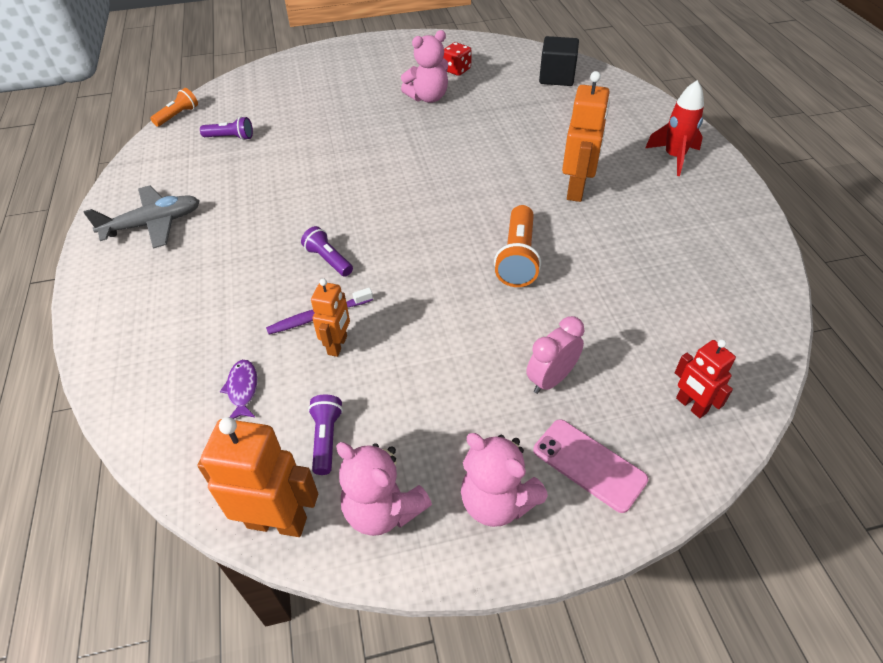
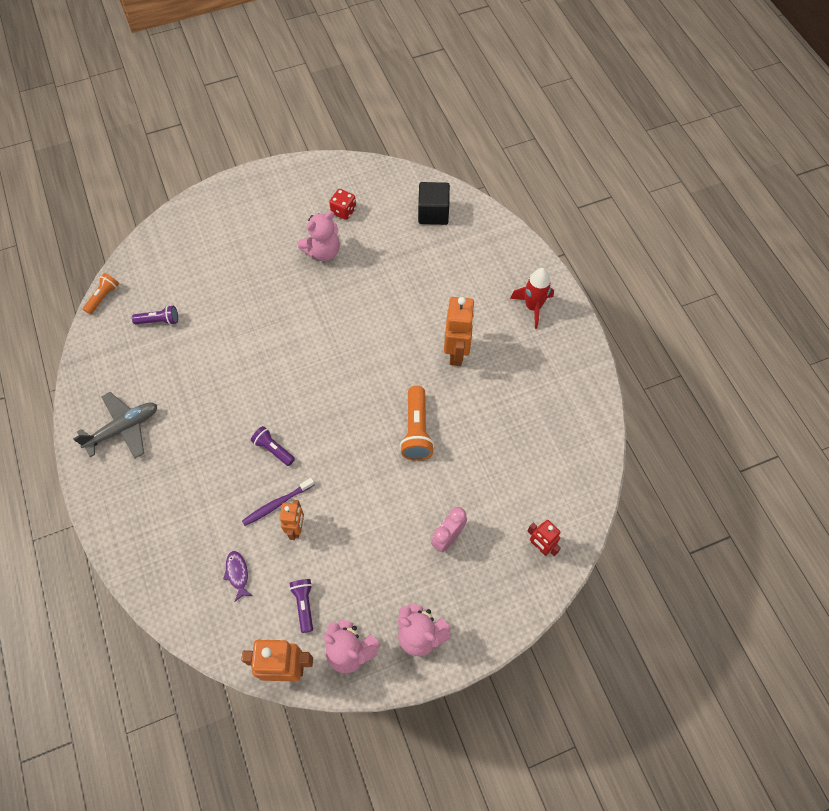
camera: 10 degrees left, 15 degrees up
(589, 465) = (476, 600): pink phone -> none

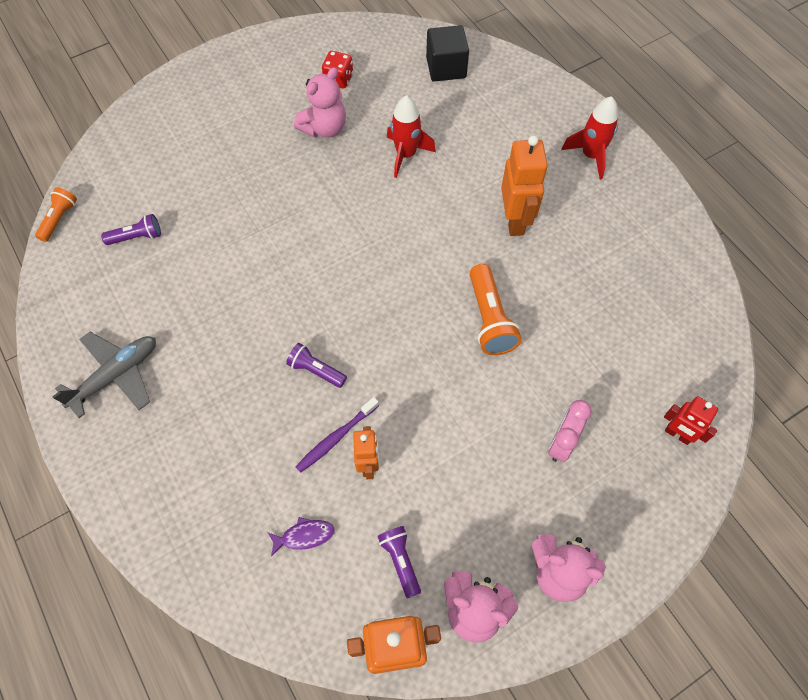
camera: 10 degrees left, 0 degrees up
(237, 574) = (304, 536): purple fish -> purple fish turned 105 degrees clockwise
(383, 284) = (406, 155): none -> red rocket

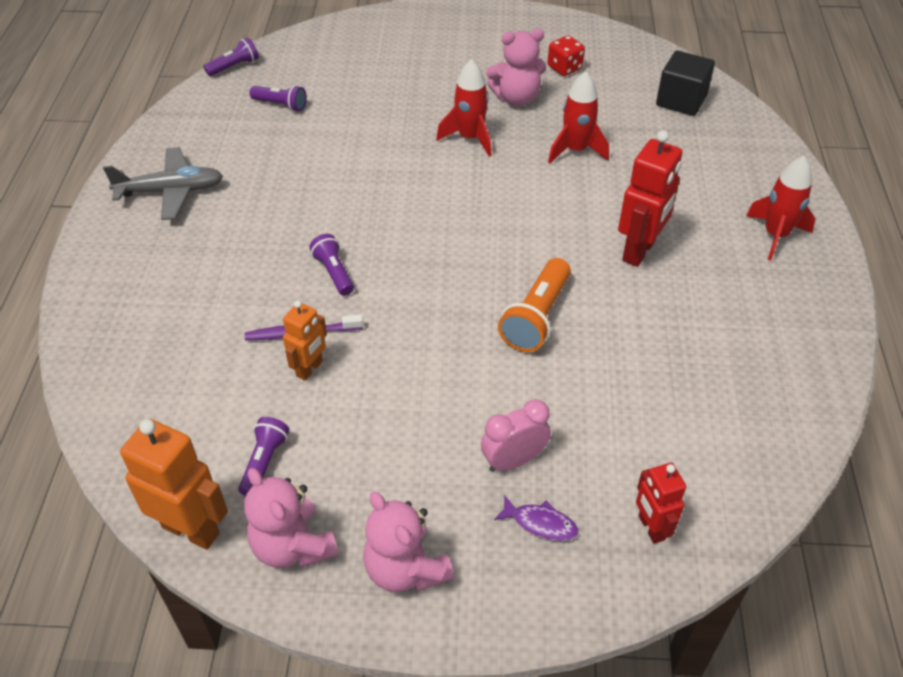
camera: 35 degrees right, 15 degrees down
(59, 219) = (234, 66): orange flashlight -> purple flashlight
(304, 536) = (202, 391): purple fish -> purple fish (540, 523)
(319, 186) = (470, 138): none -> red rocket
(515, 220) = (639, 251): orange robot -> red robot

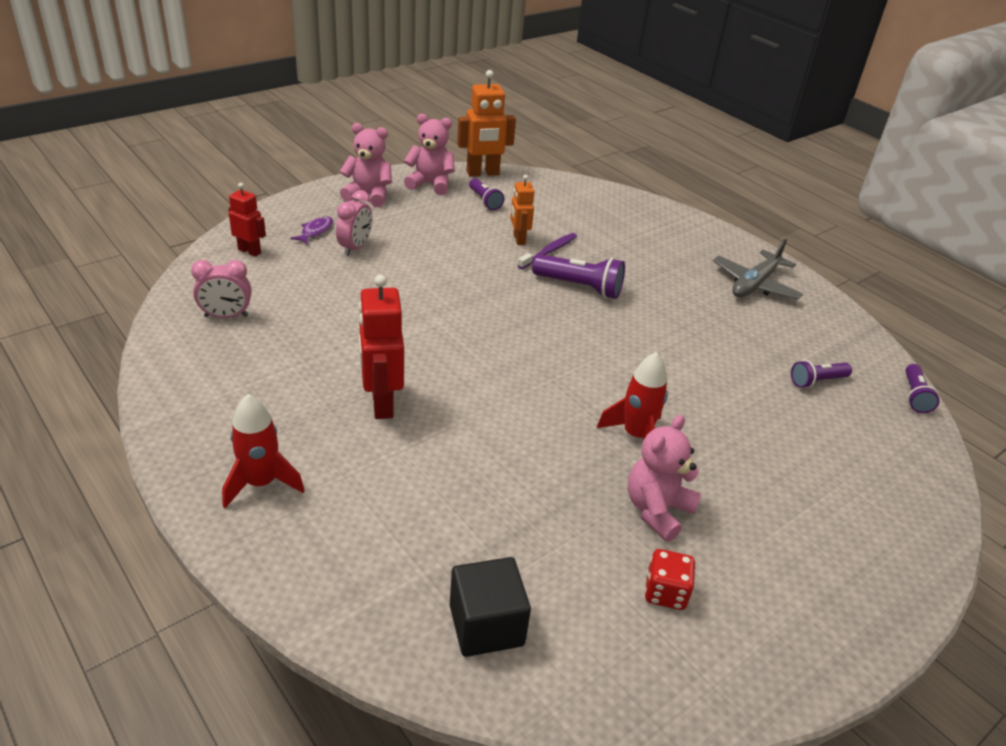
camera: 135 degrees right, 10 degrees down
(334, 272) = (579, 287): purple flashlight -> purple flashlight, size x1.61
(536, 317) = (416, 320): orange flashlight -> none
(540, 523) = (315, 231): purple fish -> purple fish turned 135 degrees clockwise
(576, 150) = (531, 477): red rocket -> none
(731, 424) = (226, 316): none -> pink clock

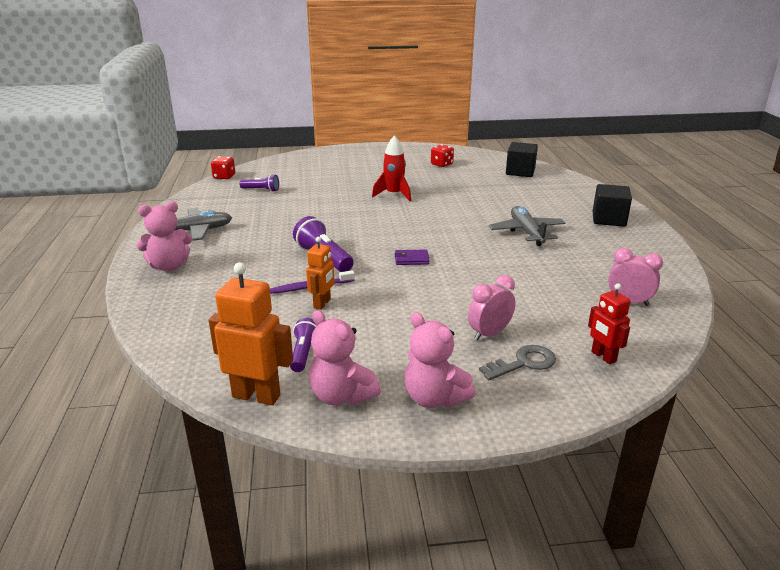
camera: 145 degrees left, 10 degrees down
(261, 483) = (608, 219): red rocket -> black cube
(315, 231) = (524, 363): purple fish -> grey key
(381, 403) = (526, 232): red robot -> grey plane
(490, 310) = (411, 259): none -> purple wallet
(657, 510) = (417, 177): pink teddy bear -> pink teddy bear (169, 266)
(914, 396) = (224, 177): purple flashlight -> red dice

